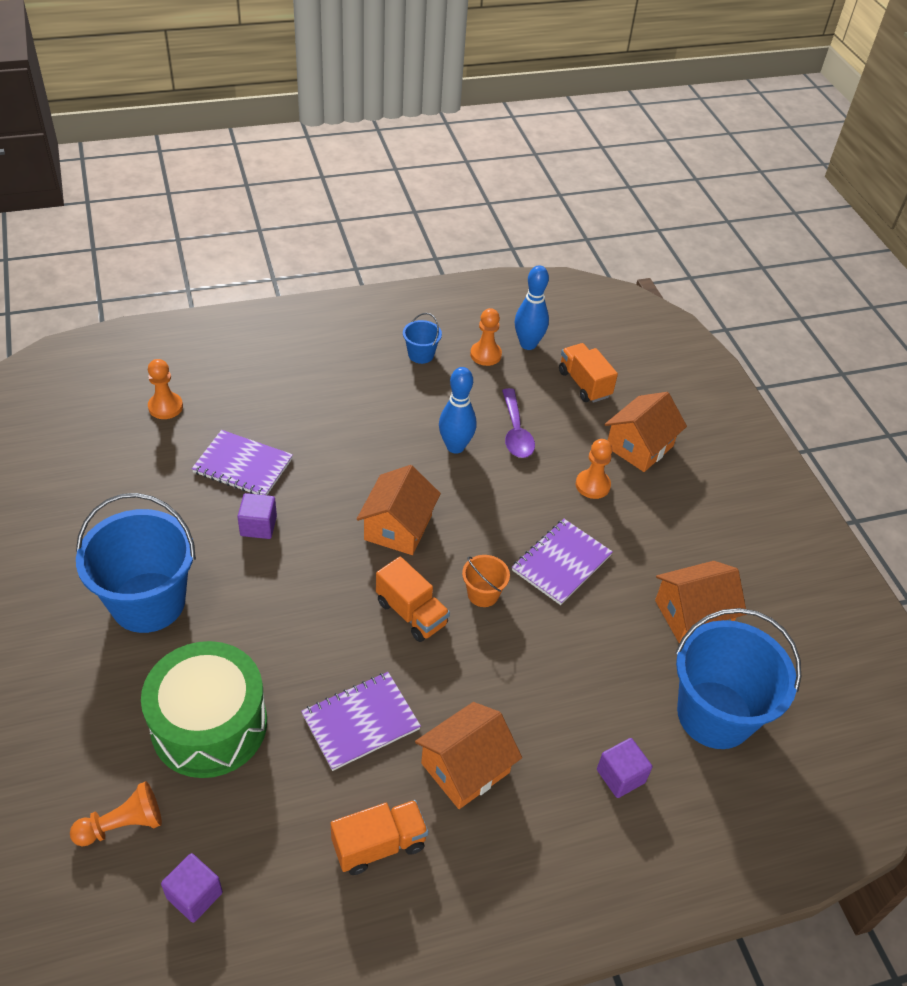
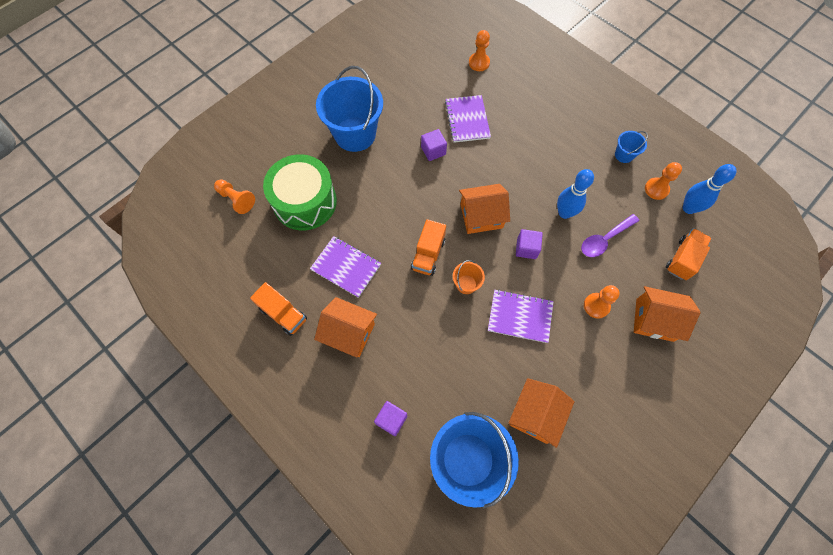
camera: 65 degrees right, 20 degrees up
(194, 895) = (218, 249): purple cube -> purple cube (526, 248)
(692, 615) = (535, 414): orange house -> orange house turned 75 degrees clockwise

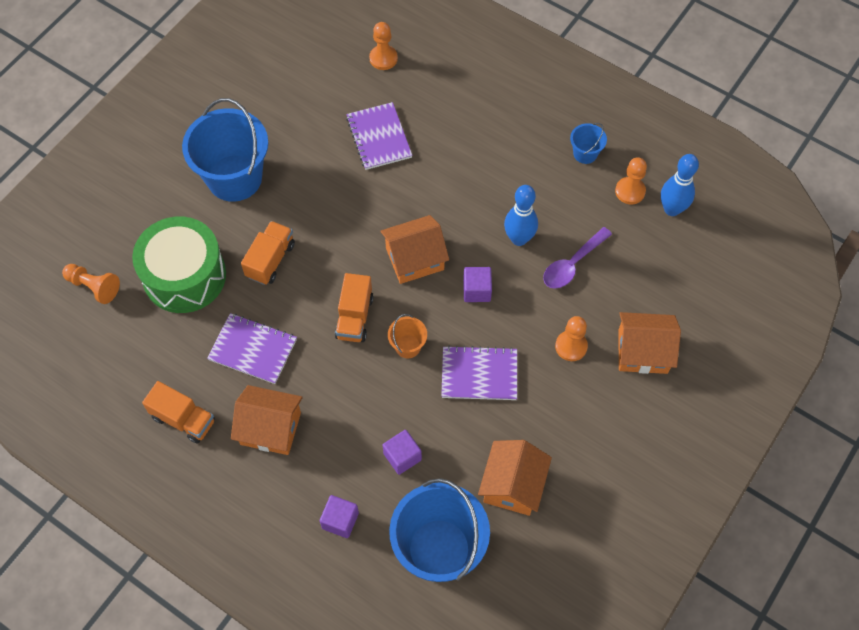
camera: 10 degrees left, 5 degrees down
(433, 151) = (341, 185): purple cube -> purple cube (402, 456)
(682, 259) = (670, 273): orange truck -> orange truck (270, 260)

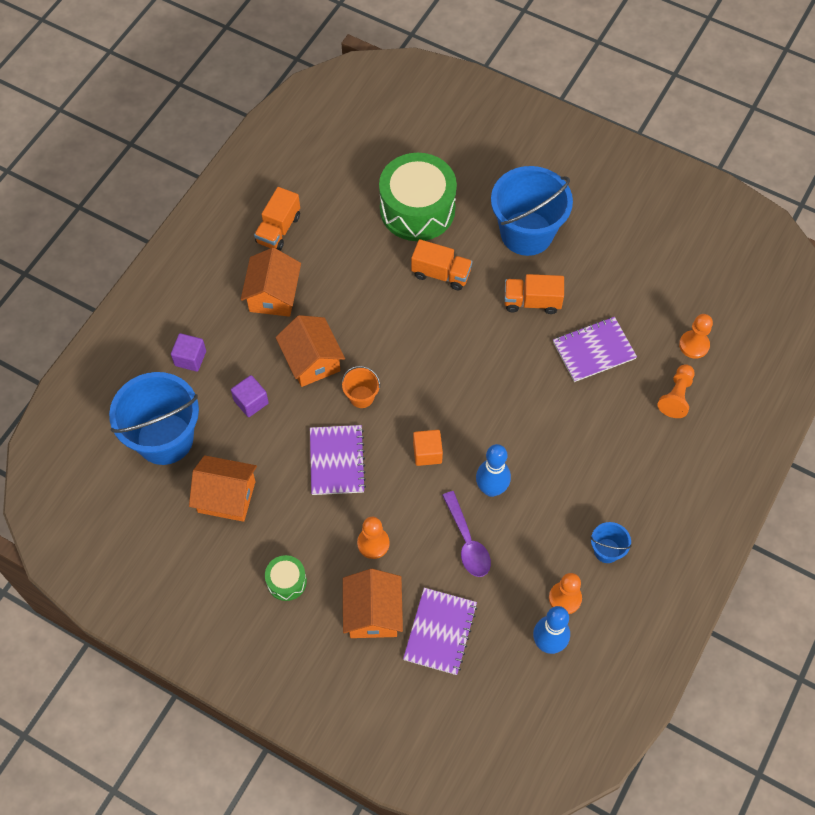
camera: 85 degrees right, 0 degrees up
(94, 287) = (399, 144): orange pawn -> orange pawn (676, 396)
(253, 349) = (348, 272): purple notebook -> purple notebook (440, 632)
(354, 317) = (388, 349): orange truck -> orange truck (532, 302)
(414, 259) = (456, 395): orange house -> orange house (312, 360)
(477, 290) = (427, 453): purple cube -> orange cube
(572, 264) = (467, 542): purple spoon -> purple spoon turned 150 degrees counterclockwise
(609, 429) = (286, 581): none -> green drum

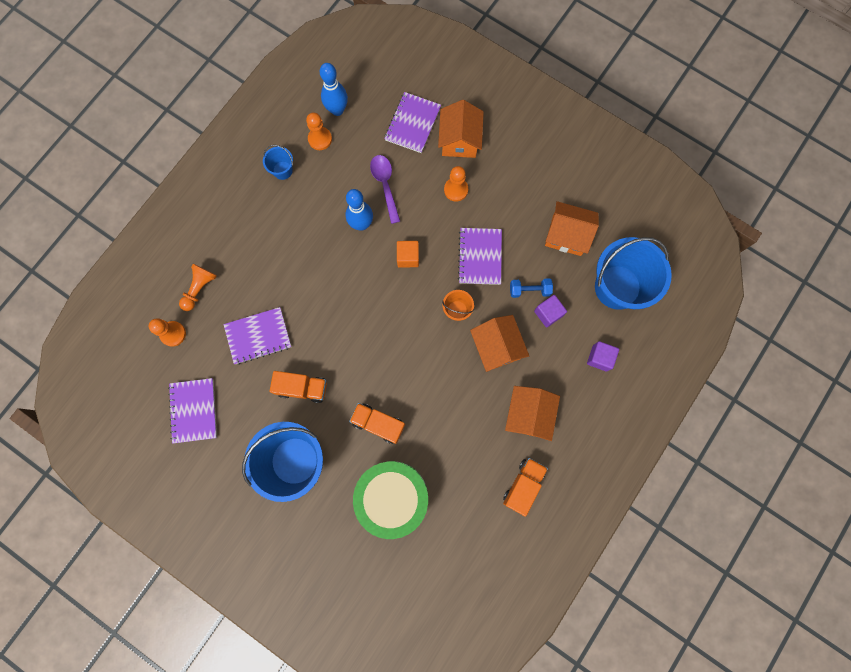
camera: 175 degrees left, 15 degrees up
(274, 426) = (529, 290): none -> blue dumbbell
(286, 581) = (521, 167): green drum -> none
(648, 271) = (193, 410): none -> purple notebook

